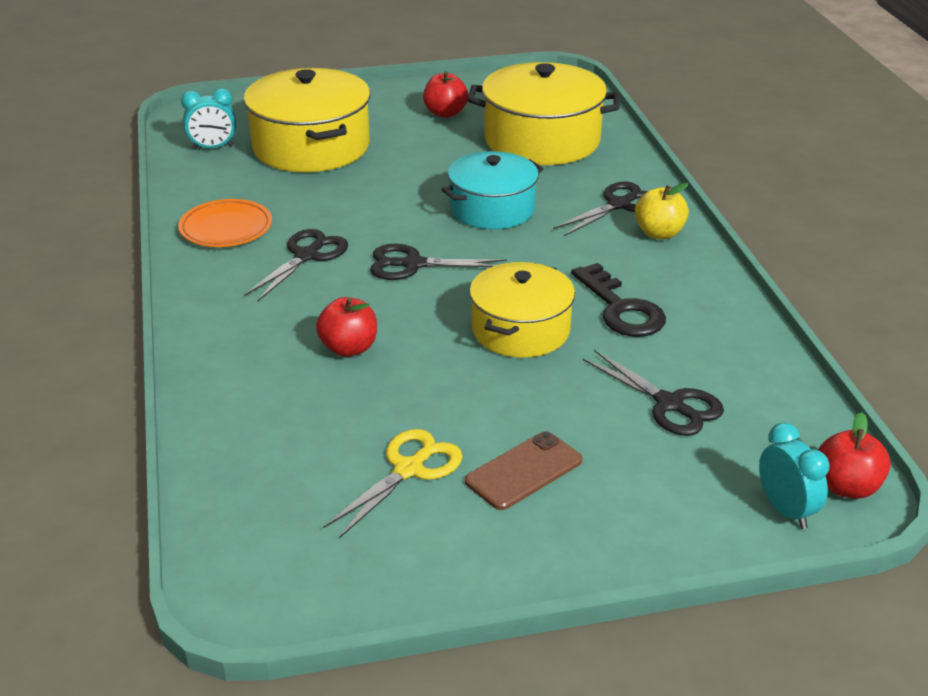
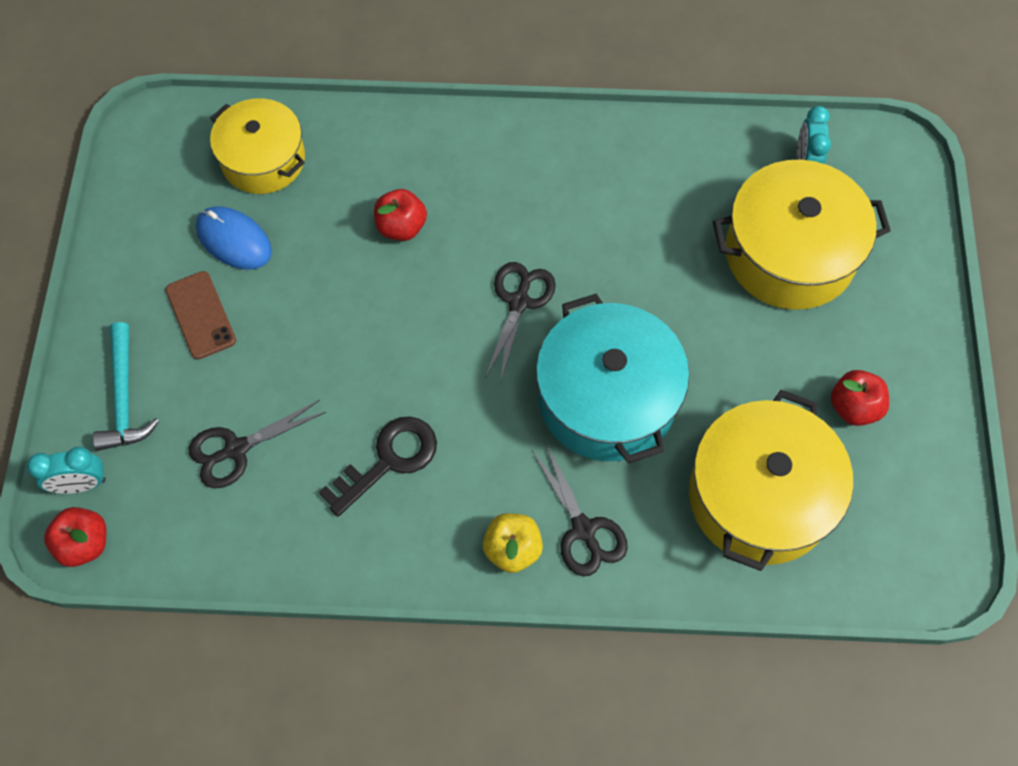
camera: 105 degrees right, 30 degrees up
(226, 228) = (629, 160): orange plate -> none
(306, 256) = (560, 218): black scissors -> none
(409, 469) = (234, 240): yellow scissors -> blue mouse
(492, 209) = (607, 398): turquoise pot -> turquoise pot, size x1.50
(521, 330) = (382, 364): yellow pot -> yellow pot (263, 160)
(621, 308) = (388, 461): black key -> black key turned 150 degrees clockwise
(662, 506) = (124, 397): none -> turquoise hammer

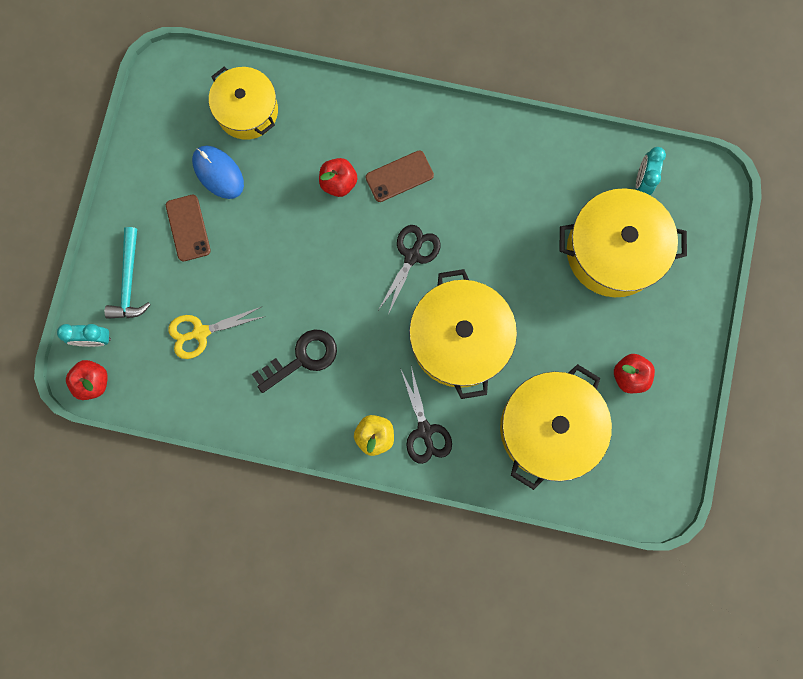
camera: 10 degrees right, 15 degrees up
(236, 449) = (200, 332): black scissors -> yellow scissors
(482, 207) = (399, 176): none -> brown phone
(607, 398) = (460, 339): turquoise pot -> yellow pot

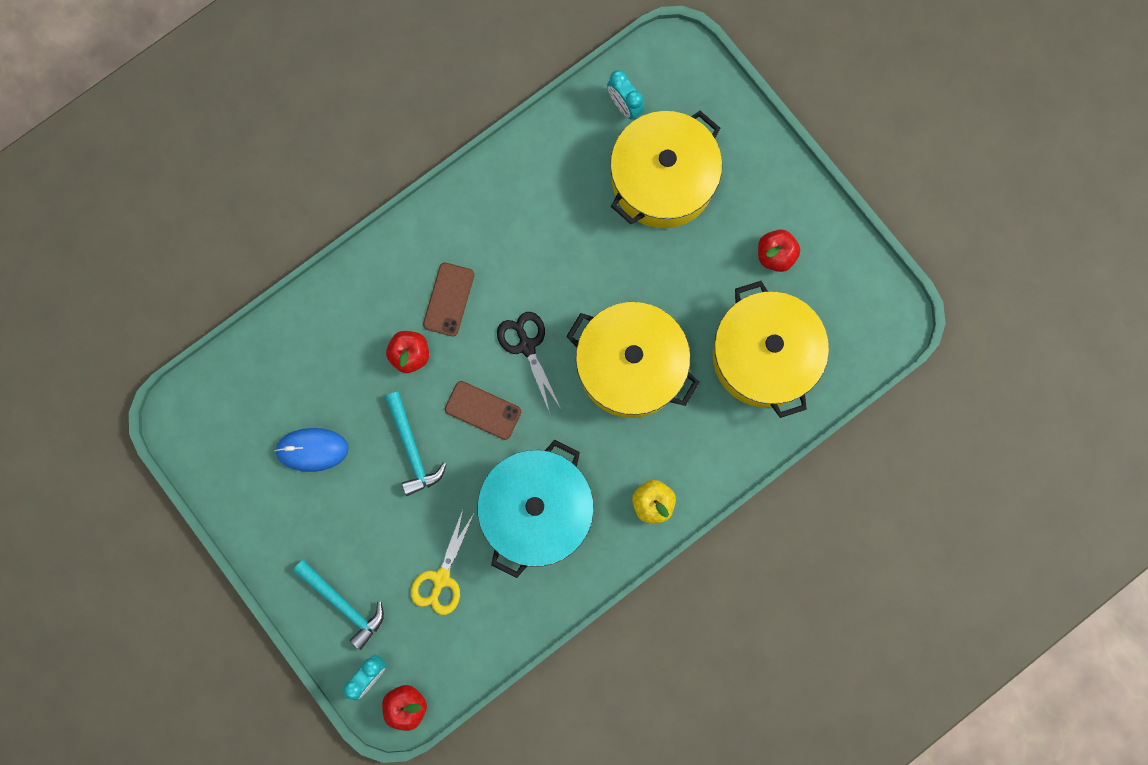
camera: 50 degrees left, 0 degrees up
(188, 228) = (339, 515): brown phone -> brown phone (483, 410)
(247, 111) = (278, 380): yellow pot -> none
(274, 238) = (412, 449): none -> turquoise hammer
(302, 358) = (536, 510): black key -> turquoise pot
(425, 430) = (682, 458): black scissors -> none

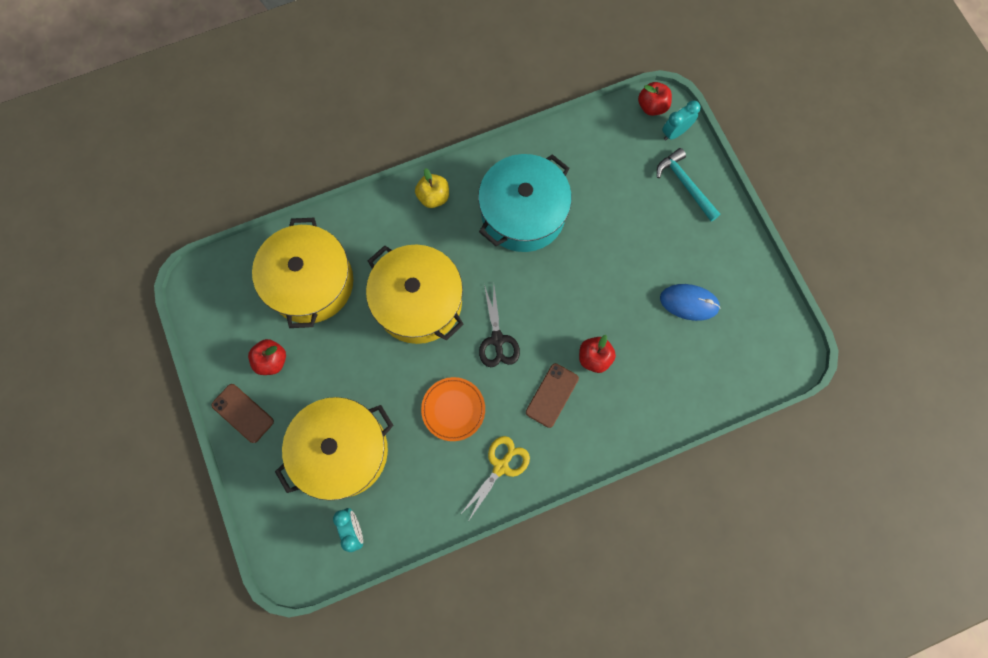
camera: 165 degrees left, 5 degrees down
(412, 449) = (609, 283): turquoise hammer -> none
(441, 578) = (607, 184): yellow scissors -> yellow scissors (501, 466)
(483, 410) = (545, 298): brown phone -> brown phone (243, 413)
(555, 255) = (453, 409): none -> orange plate

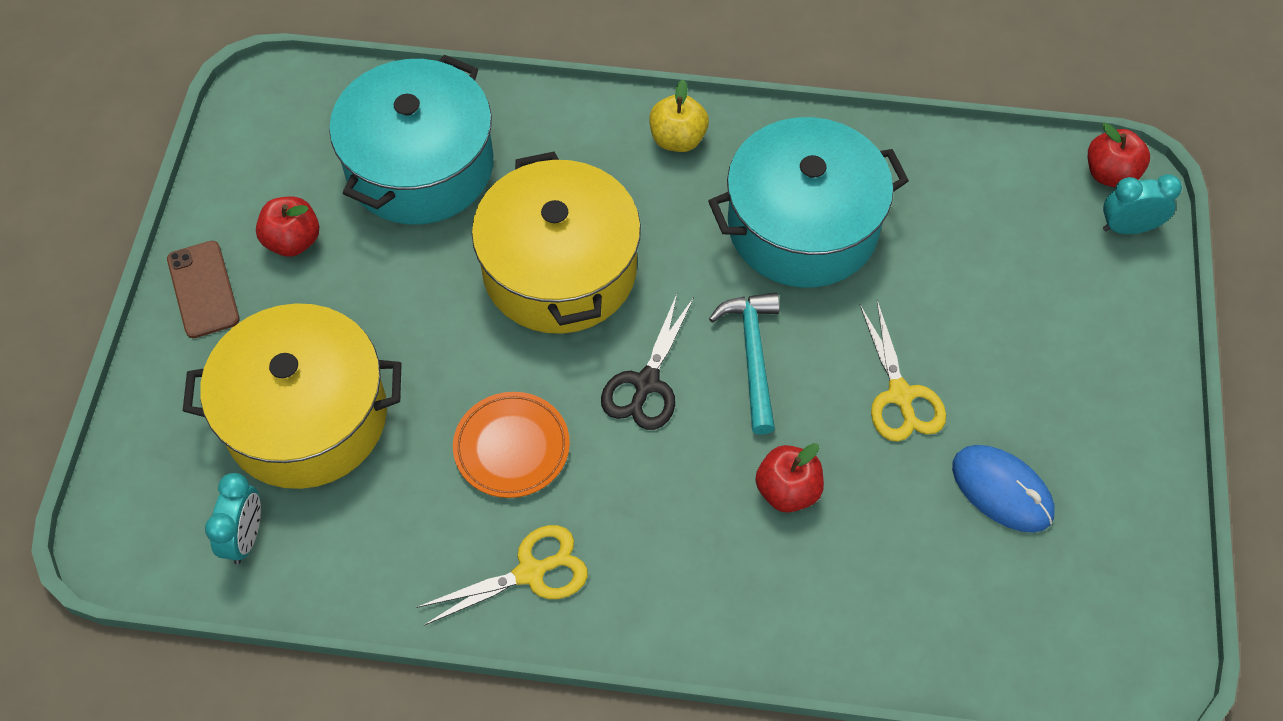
camera: 30 degrees right, 15 degrees down
(310, 282) = (420, 166): yellow pot -> turquoise pot
(552, 395) = (682, 510): brown phone -> none
(618, 280) = (900, 395): none -> yellow scissors
(685, 184) = (1101, 311): turquoise hammer -> turquoise hammer (753, 356)

